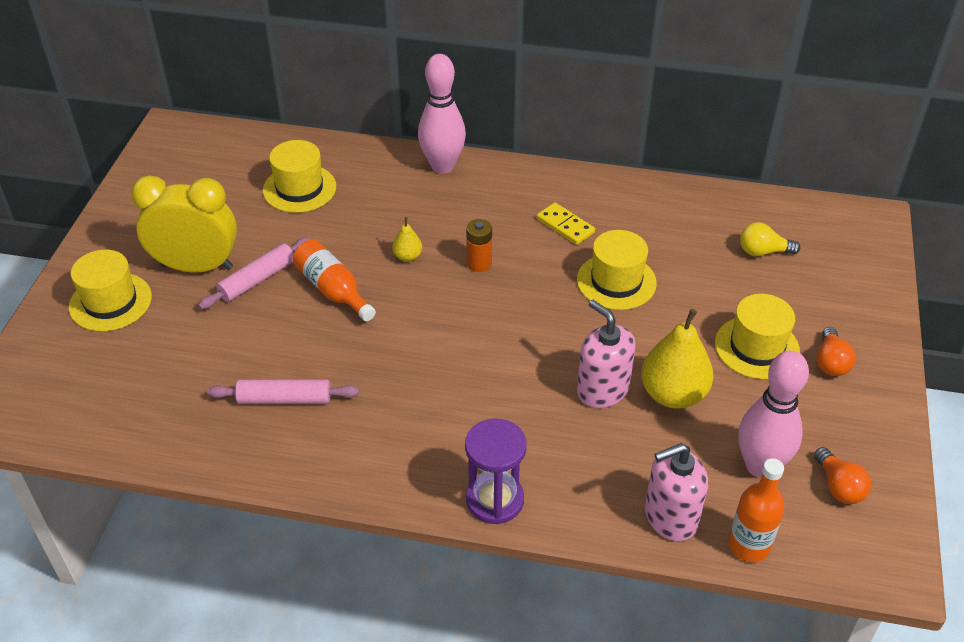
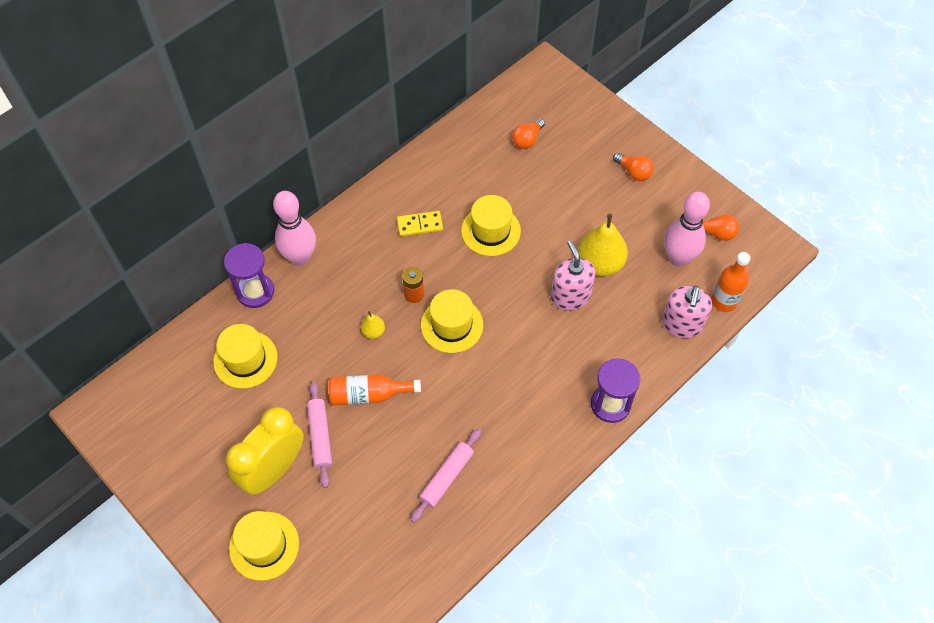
camera: 55 degrees left, 15 degrees up
(377, 158) = (255, 292): none -> purple hourglass
(602, 389) = (570, 296): pink soap dispenser -> pink soap dispenser turned 75 degrees clockwise
(757, 347) = (597, 198): yellow hat -> yellow hat (452, 325)
(763, 252) = (527, 140): yellow light bulb -> orange light bulb

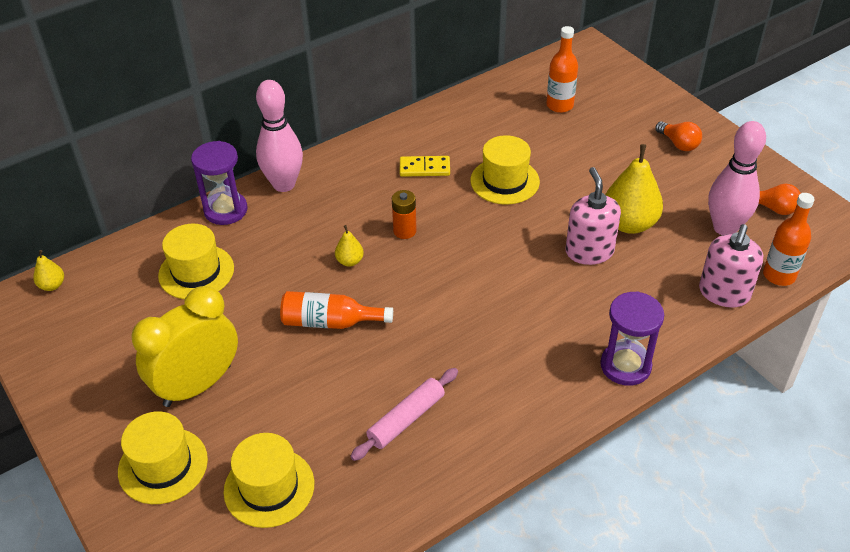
camera: 10 degrees right, 15 degrees down
(124, 389) = (52, 285): none -> yellow pear
(320, 436) = (262, 357): pink rolling pin -> none
(452, 325) = (443, 264): yellow hat -> yellow hat (269, 487)
(527, 140) = (559, 105): orange light bulb -> orange bottle

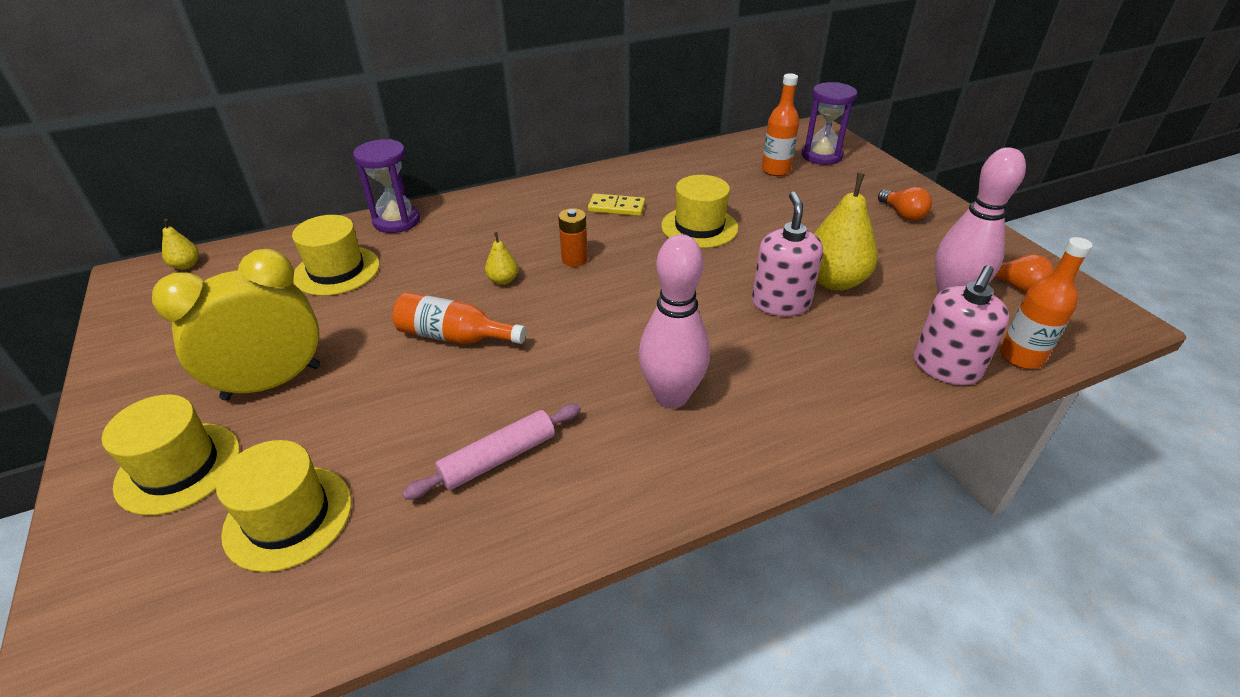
camera: 10 degrees right, 5 degrees down
(284, 184) = (466, 206): pink bowling pin -> pink bowling pin (671, 396)
(625, 366) = (803, 435): purple hourglass -> purple hourglass (821, 156)

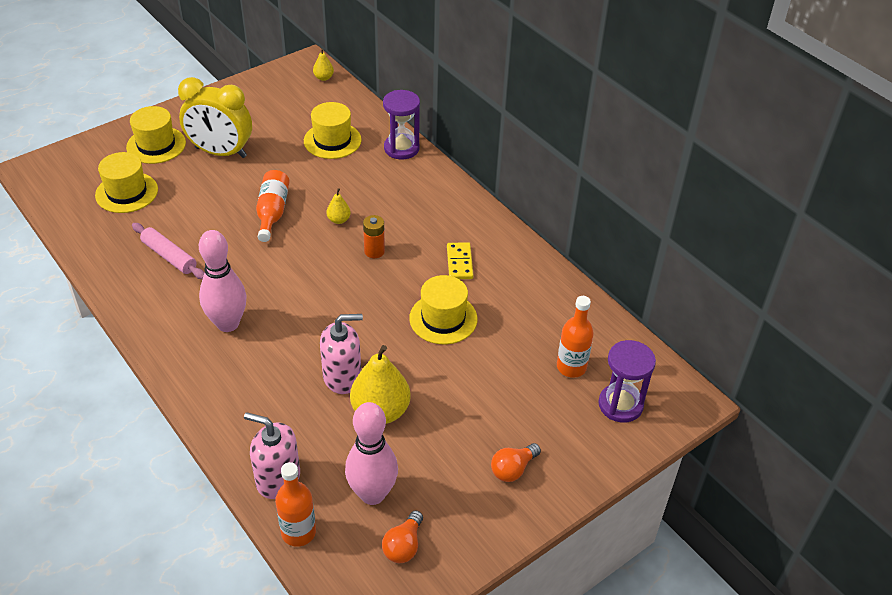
camera: 75 degrees right, 5 degrees up
(272, 382) = (221, 152): yellow clock -> yellow clock turned 150 degrees clockwise

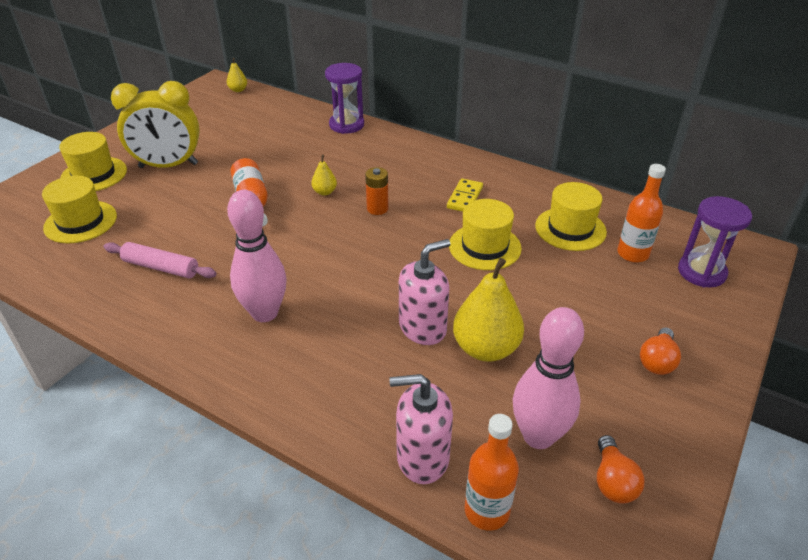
camera: 20 degrees left, 5 degrees down
(332, 140) = (277, 133): yellow hat -> yellow hat (570, 229)
(459, 262) = (465, 197): yellow domino -> yellow domino turned 45 degrees clockwise

